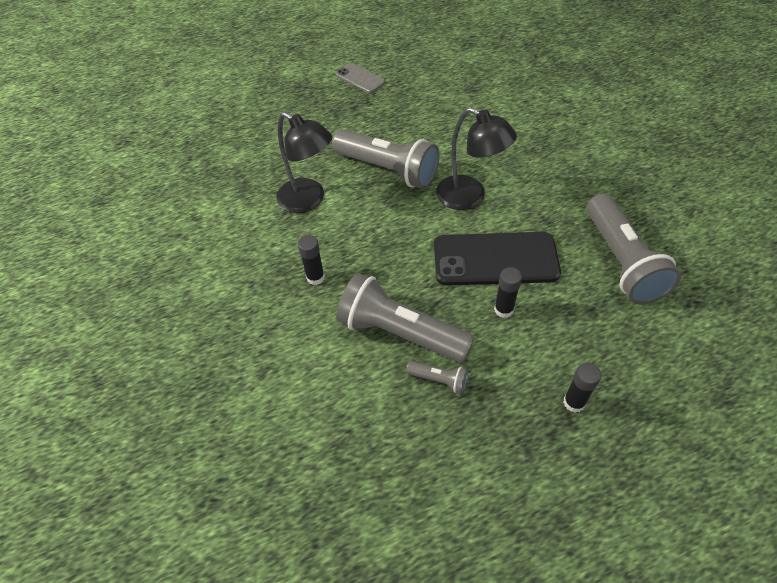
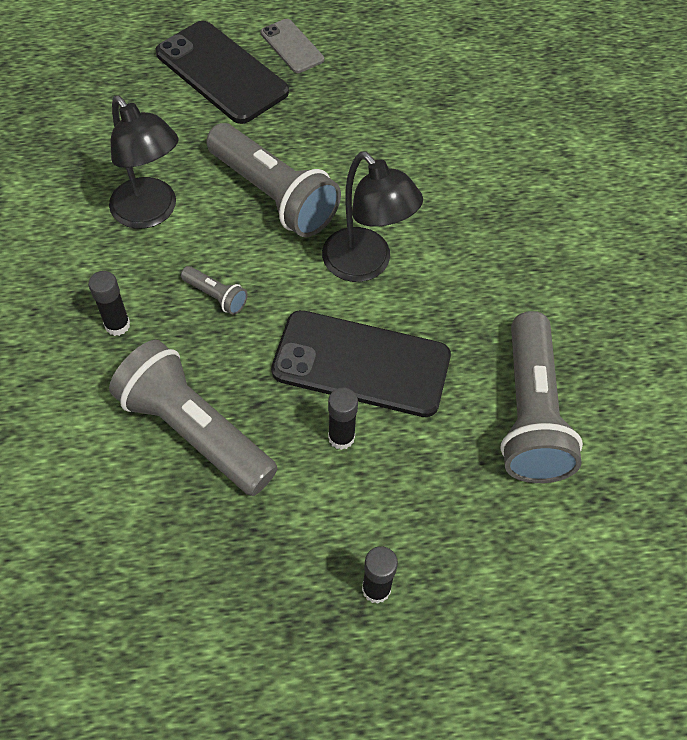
camera: 10 degrees right, 5 degrees up
(320, 104) = (221, 73): none -> black phone
(439, 380) = (217, 509): grey flashlight -> grey flashlight (216, 296)

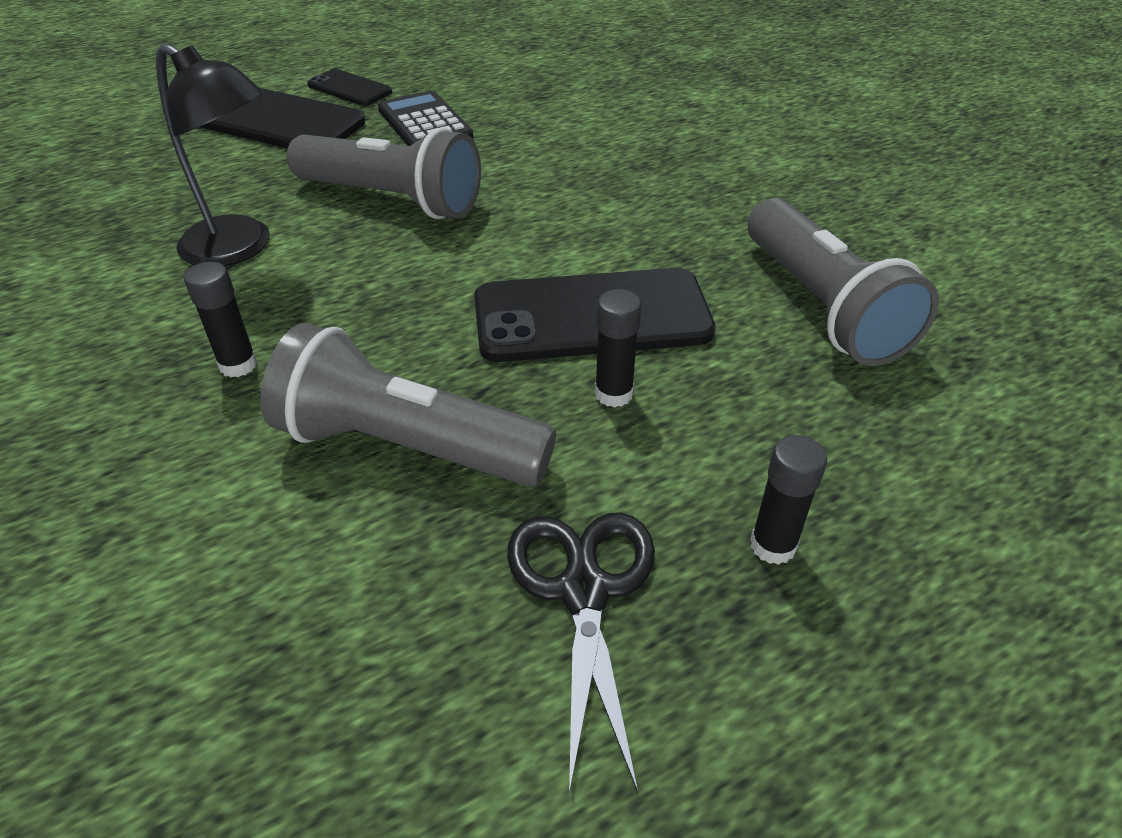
camera: 20 degrees left, 15 degrees down
(216, 296) = (366, 302): grey flashlight -> none
(251, 574) = (584, 590): none -> black scissors
(292, 46) = (349, 88): grey phone -> black phone
(333, 110) = (425, 123): none -> black calculator
(366, 265) = (539, 231): black lamp -> none

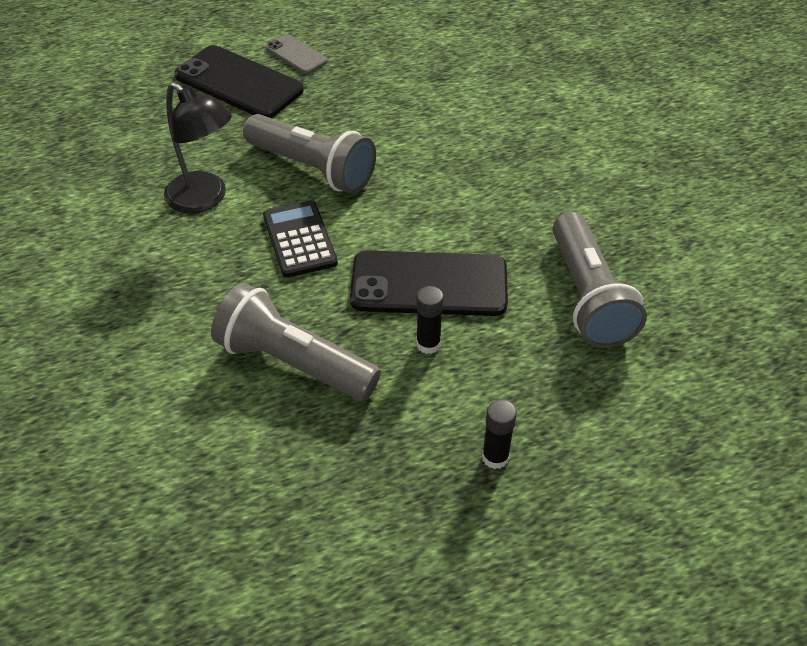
camera: 10 degrees right, 5 degrees up
(238, 365) = (198, 291): black glue stick -> none
(349, 88) = (296, 55): black phone -> grey phone
(425, 123) = (347, 97): black calculator -> black calculator (299, 239)
(584, 590) = (378, 467): black scissors -> none

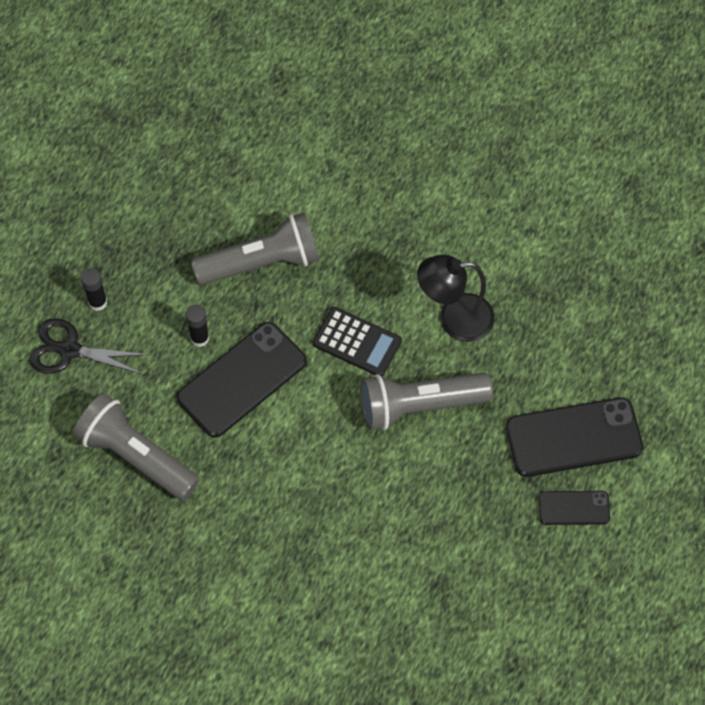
camera: 135 degrees right, 15 degrees up
(296, 55) = (574, 508): grey phone -> black phone
(571, 433) = (69, 350): none -> black scissors

